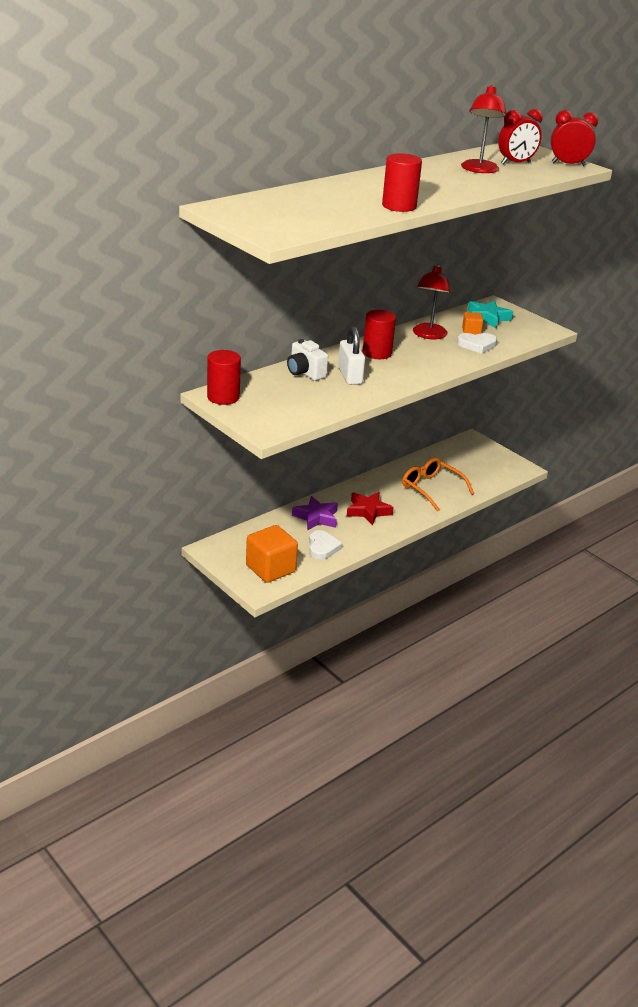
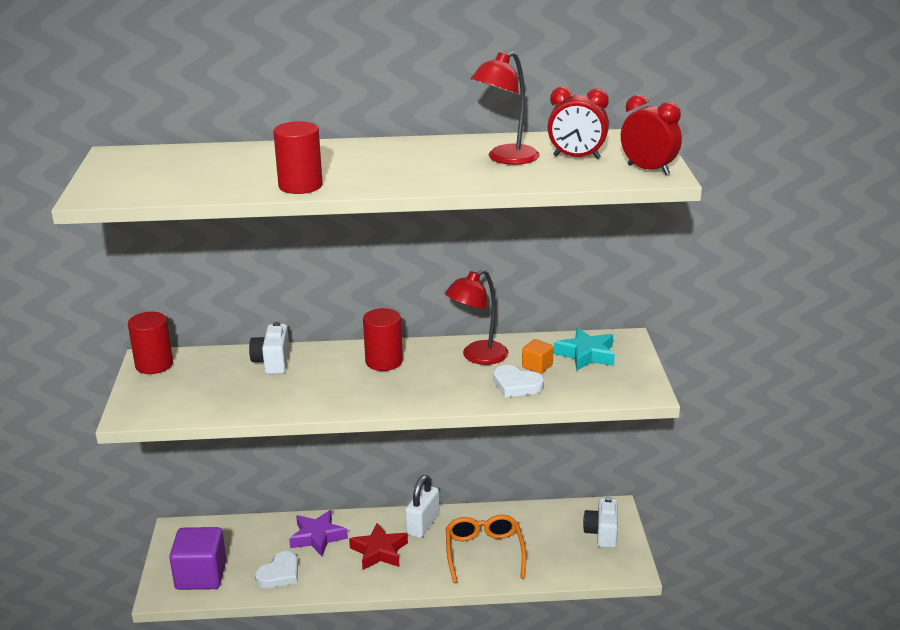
camera: 40 degrees right, 5 degrees down
(270, 569) = (201, 575): orange cube -> purple cube
(350, 376) = (311, 380): white padlock -> white padlock (423, 524)
(483, 455) = (602, 533): none -> white camera

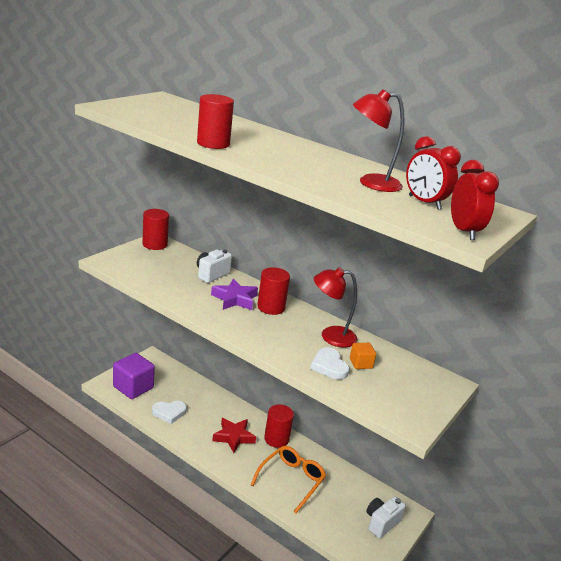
camera: 35 degrees right, 0 degrees up
(318, 537) = (212, 407): purple star -> purple star (235, 299)
(423, 524) = (276, 439): white padlock -> red cylinder
(586, 355) = (406, 376): turquoise star -> none

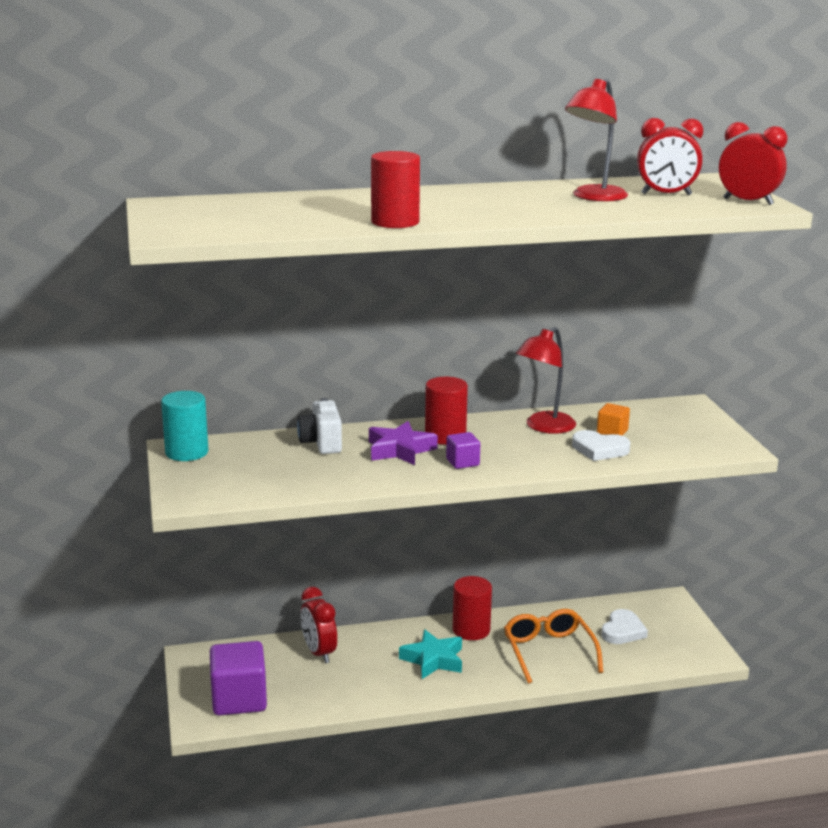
camera: 45 degrees left, 5 degrees down
(155, 244) = (187, 452): red cylinder -> turquoise cylinder
(169, 413) = (329, 690): white heart -> white heart (622, 631)
(196, 394) = (319, 653): none -> red clock
(233, 437) = (433, 660): red star -> turquoise star
(246, 323) = (462, 462): none -> purple cube
(381, 523) = (667, 624): white camera -> none

